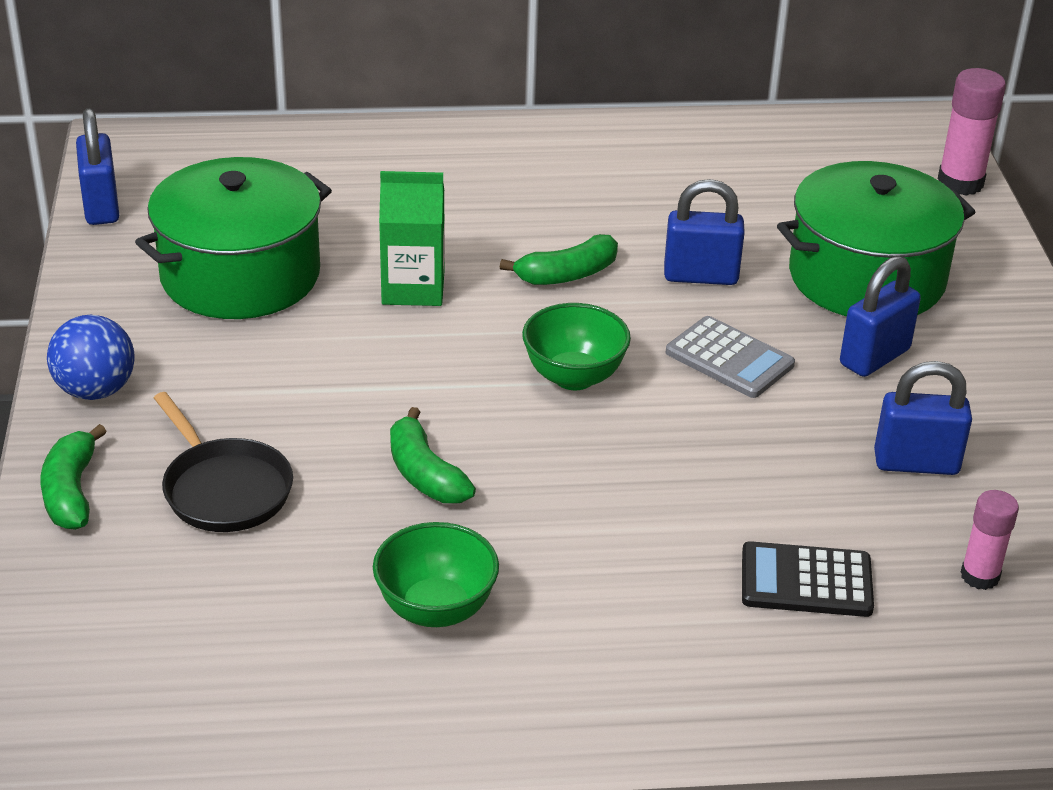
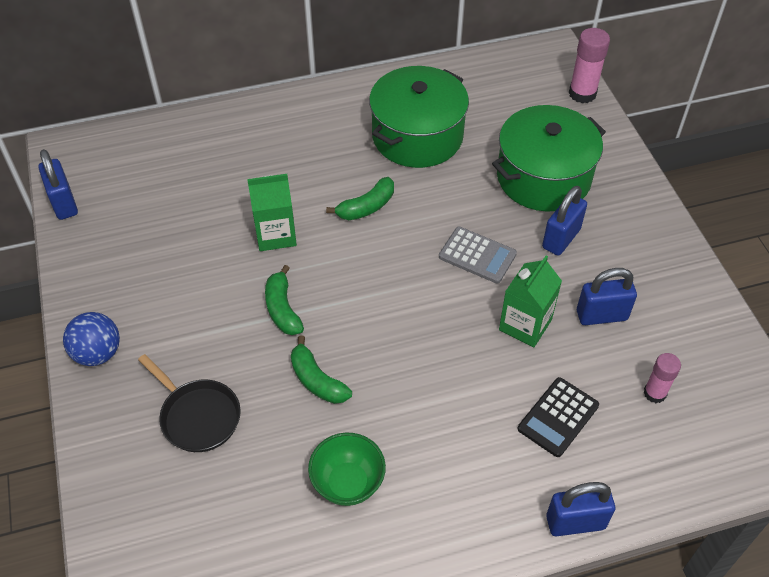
camera: 10 degrees left, 15 degrees up
(71, 492) = (103, 437): green banana -> green banana (282, 309)
(240, 275) = (166, 243): green pot -> green pot (417, 136)
(574, 377) = (389, 287): green bowl -> none
(700, 276) = (446, 194): blue padlock -> blue padlock (575, 522)
(784, 456) = (525, 325): none -> green carton
(806, 581) = (558, 417): black calculator -> black calculator turned 45 degrees counterclockwise

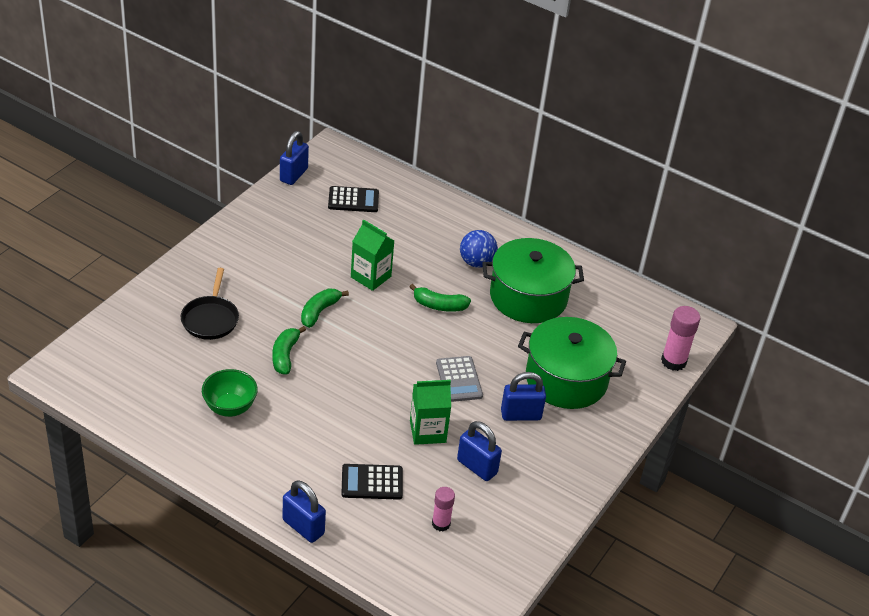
camera: 45 degrees right, 10 degrees down
(98, 353) = (209, 254): blue ball -> blue ball (476, 262)
(154, 179) = (353, 200): none -> black calculator

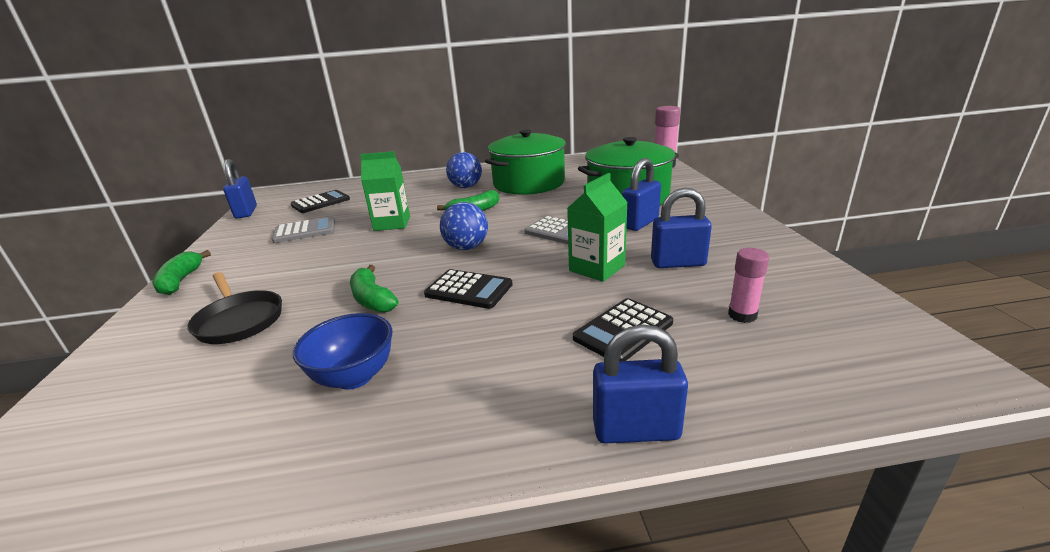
camera: 35 degrees left, 15 degrees down
(230, 407) = (354, 377): green bowl -> blue bowl
(310, 240) = (305, 231): none -> grey calculator
(319, 312) = (370, 258): green banana -> green banana (181, 281)
(339, 389) = (469, 290): none -> black calculator
(384, 347) = (466, 247): none -> blue ball

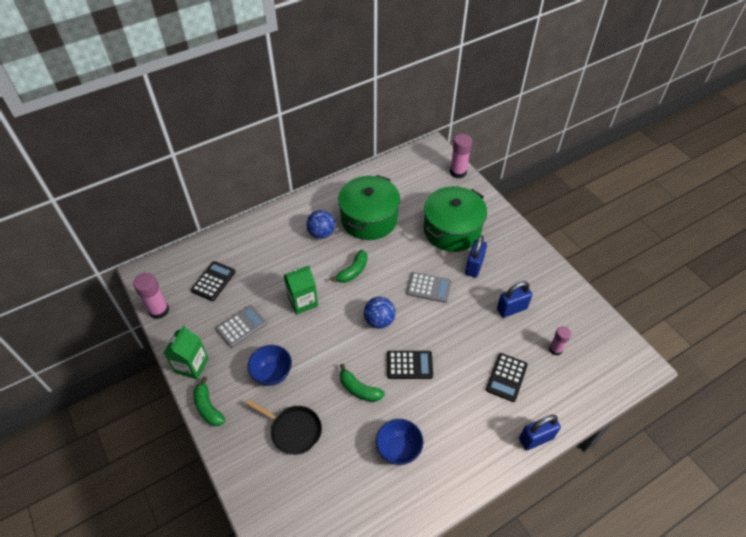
camera: 25 degrees left, 25 degrees up
(246, 212) = (159, 310): blue padlock -> pink glue stick
(286, 268) = (272, 373): none -> blue bowl
(597, 268) = (470, 325): green carton -> green carton (192, 365)

